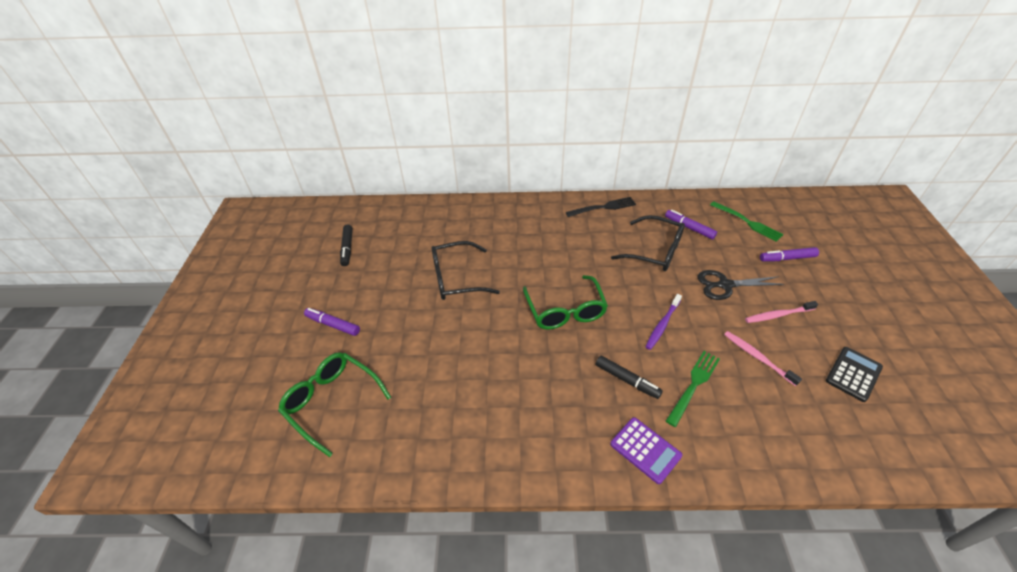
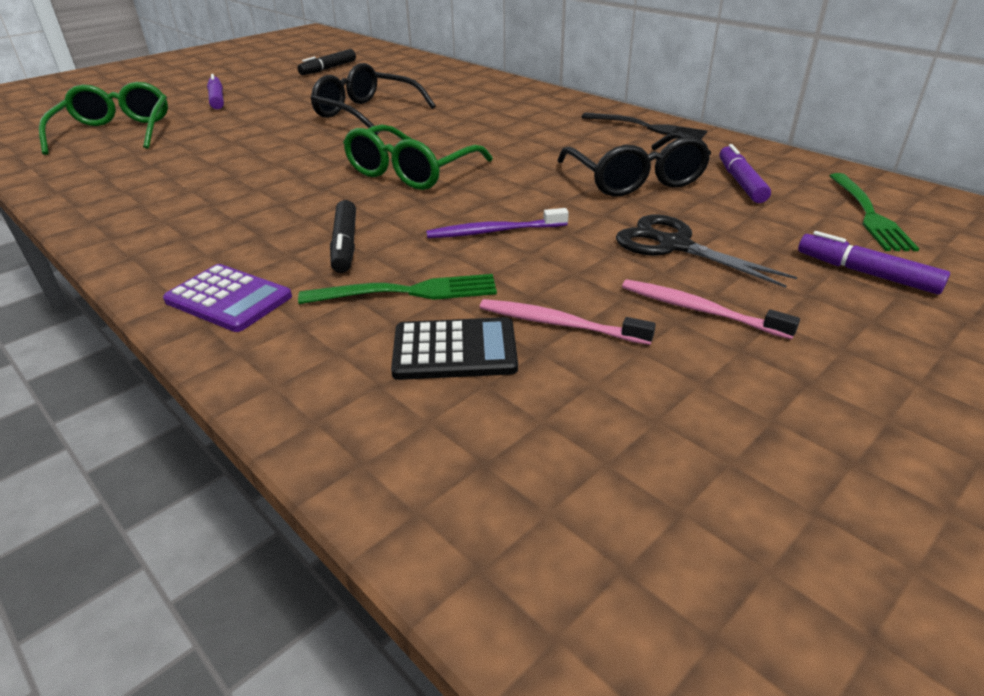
camera: 45 degrees right, 10 degrees down
(645, 450) = (228, 299): purple calculator -> purple calculator turned 60 degrees counterclockwise
(757, 357) = (558, 324): pink toothbrush -> pink toothbrush turned 75 degrees counterclockwise
(853, 374) = (697, 442): black calculator -> black calculator (455, 350)

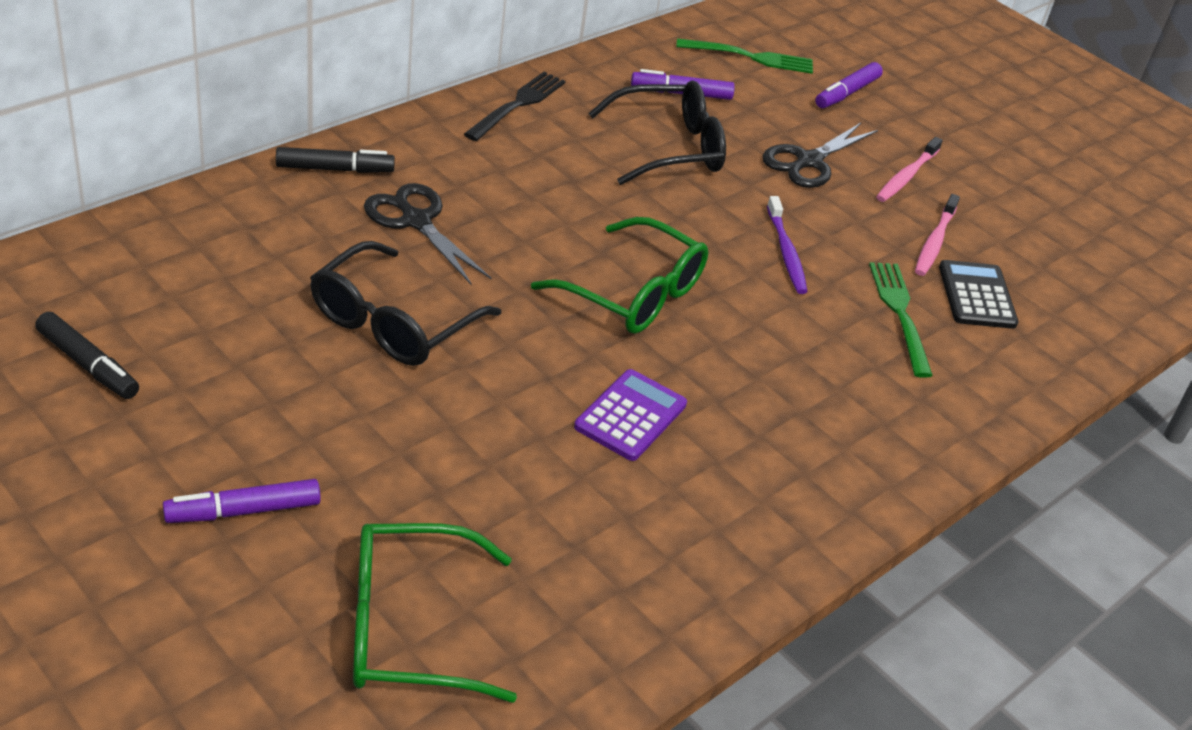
camera: 95 degrees left, 5 degrees up
(228, 299) = (926, 424): purple calculator -> purple calculator (631, 416)
(345, 245) = (818, 349): black marker -> black marker (335, 169)
(473, 111) = (416, 221): none -> black scissors

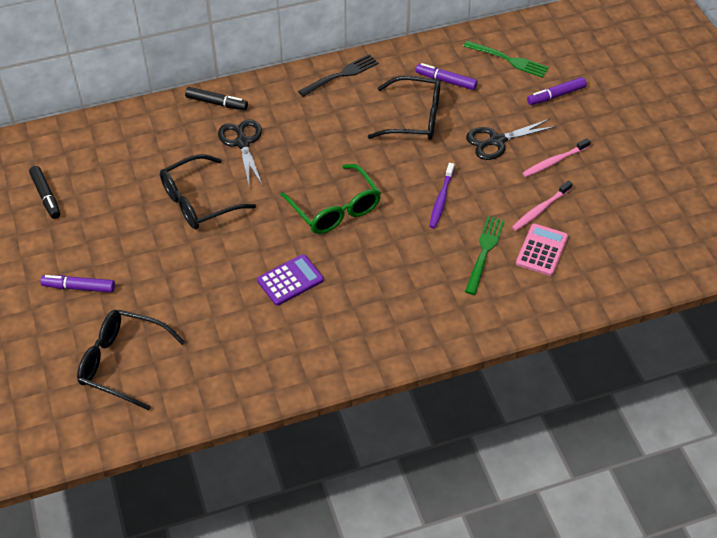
camera: 30 degrees right, 10 degrees up
(411, 628) = (123, 363): green glasses -> black glasses
(977, 296) = (542, 250): black calculator -> pink calculator

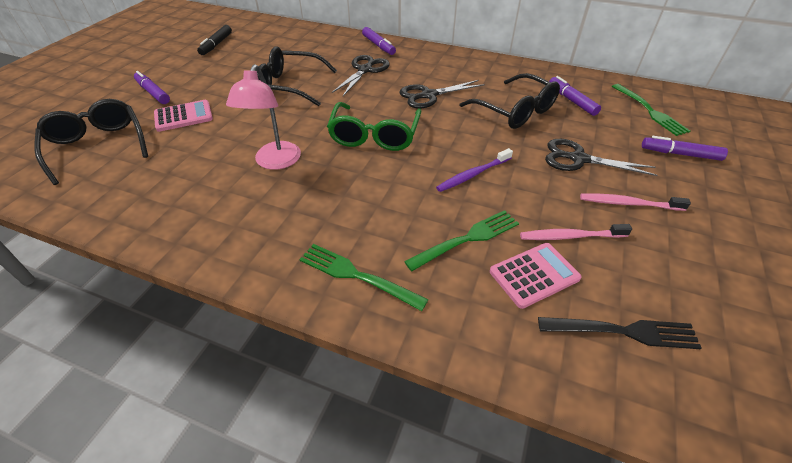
camera: 40 degrees right, 5 degrees down
(151, 291) = (183, 116): none -> pink calculator
(217, 103) = (378, 46): black marker -> purple marker
(290, 280) = (275, 162): purple calculator -> pink lamp
(331, 141) = (428, 95): none -> black scissors
(341, 75) = (485, 65): black fork -> black fork (623, 331)
(447, 319) = (357, 276): none -> green fork

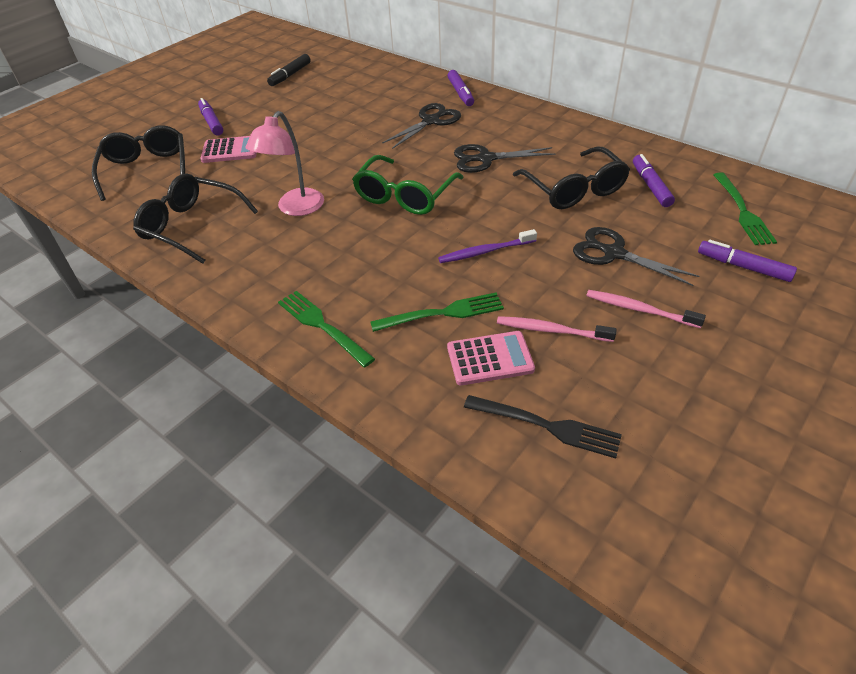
camera: 20 degrees right, 0 degrees up
(291, 86) = (345, 130): black glasses -> black glasses (192, 226)

